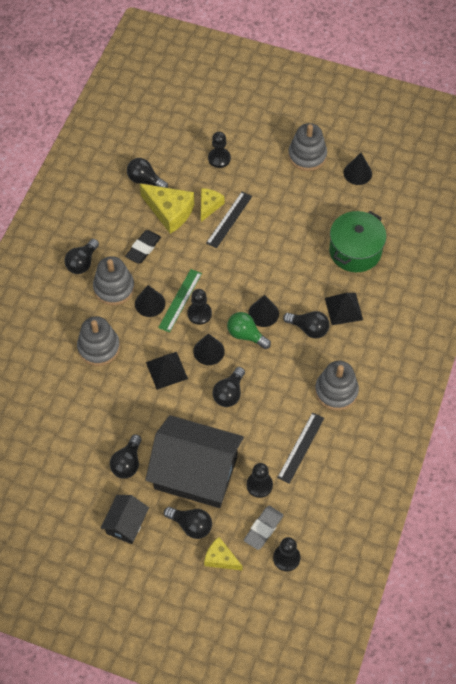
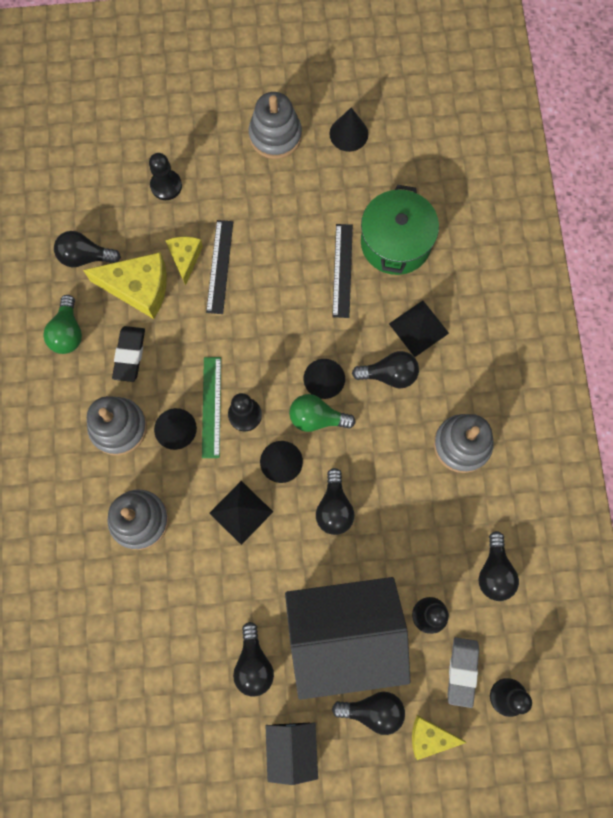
camera: 25 degrees left, 15 degrees up
(82, 263) = (60, 410): black light bulb -> black light bulb (494, 572)
(111, 220) = (68, 332): none -> green light bulb
(301, 447) = (455, 540): black ruler -> black ruler (342, 270)

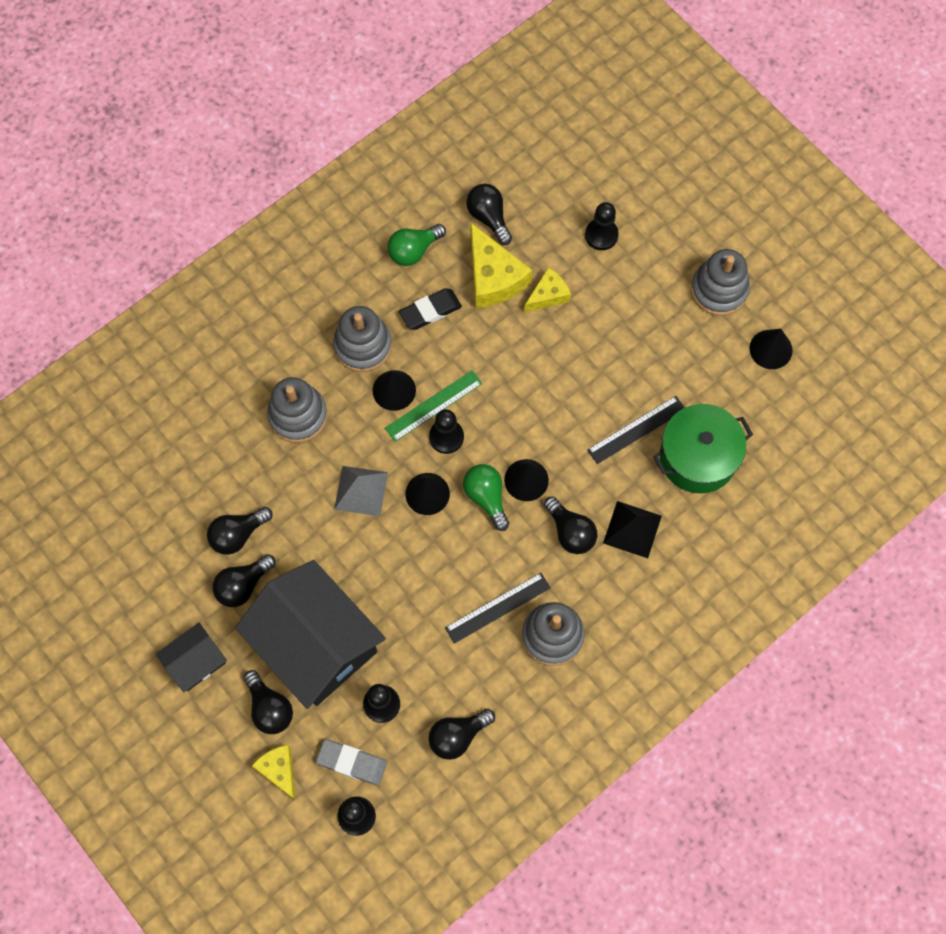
camera: 55 degrees right, 5 degrees down
(220, 266) = (562, 327): black ruler -> black ruler (497, 607)
(241, 512) = (361, 490): black pyramid -> grey pyramid
(334, 508) = (418, 563): black light bulb -> black light bulb (238, 534)
(462, 671) = (352, 762): grey eraser -> grey eraser turned 45 degrees clockwise

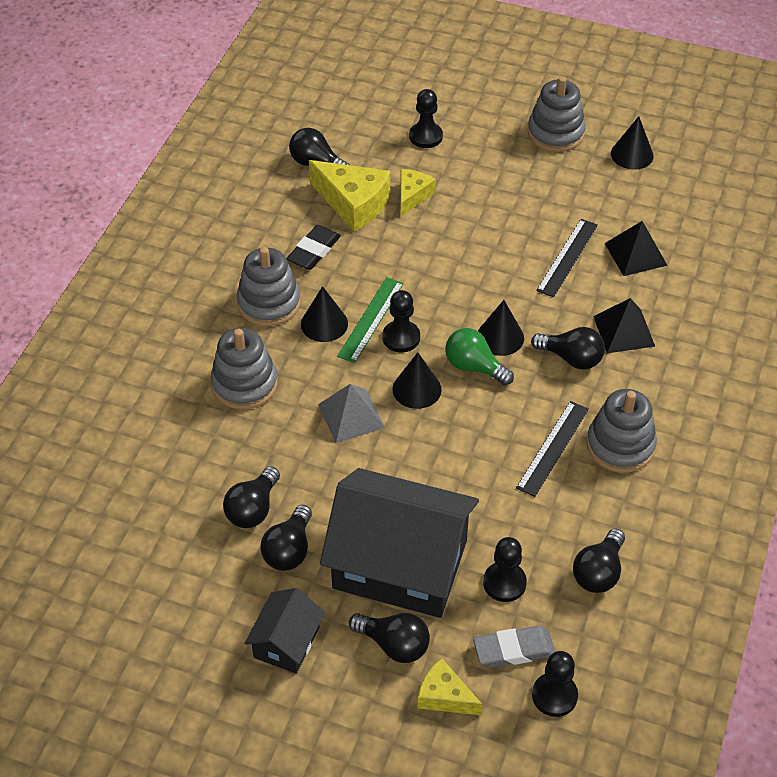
camera: 30 degrees left, 20 degrees down
(414, 251) = (265, 214): green light bulb -> none
(697, 457) = (635, 254): green pot -> black pyramid

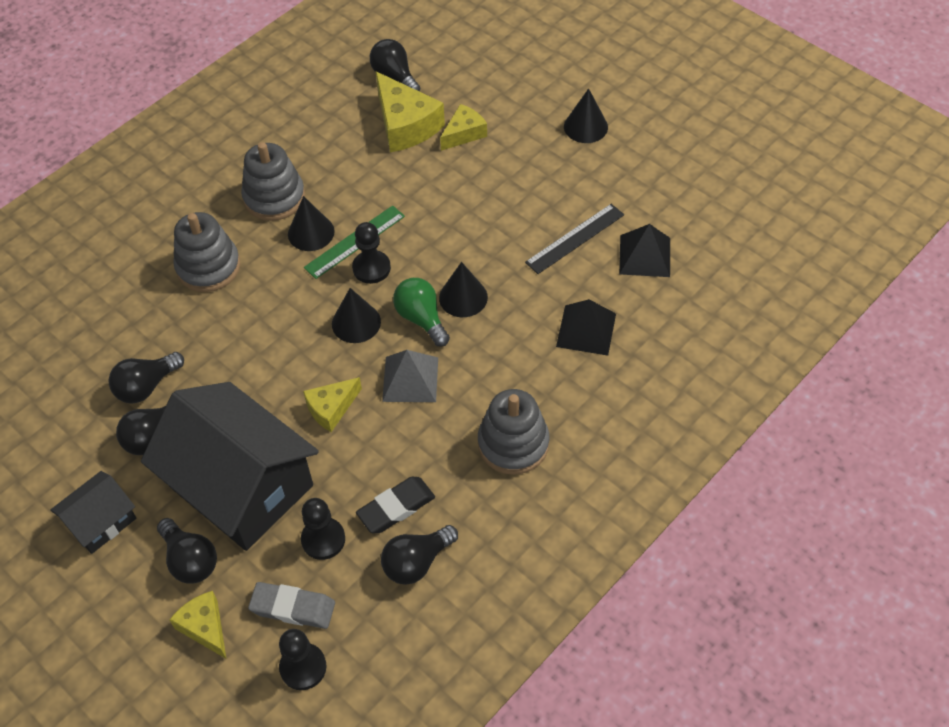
camera: 25 degrees right, 5 degrees up
(314, 251) = (343, 160): black eraser -> black eraser (396, 507)
(351, 415) = (282, 328): grey pyramid -> grey pyramid (410, 379)
(425, 136) = (511, 79): black pawn -> none
(441, 470) = (331, 408): none -> yellow cheese
(553, 448) = (447, 423): black ruler -> none
(555, 133) = (638, 110): grey stacking toy -> none
(571, 358) = (518, 340): black light bulb -> none
(632, 154) = (702, 153): black cone -> black cone (585, 127)

